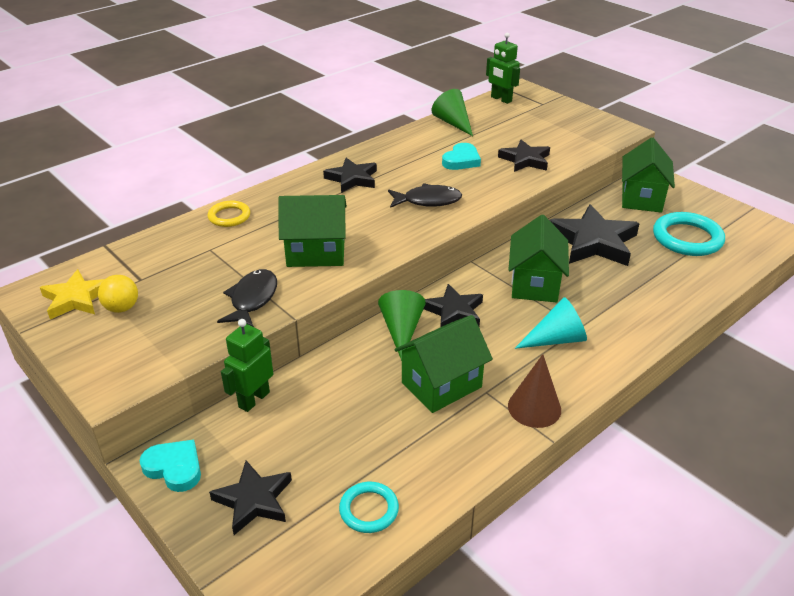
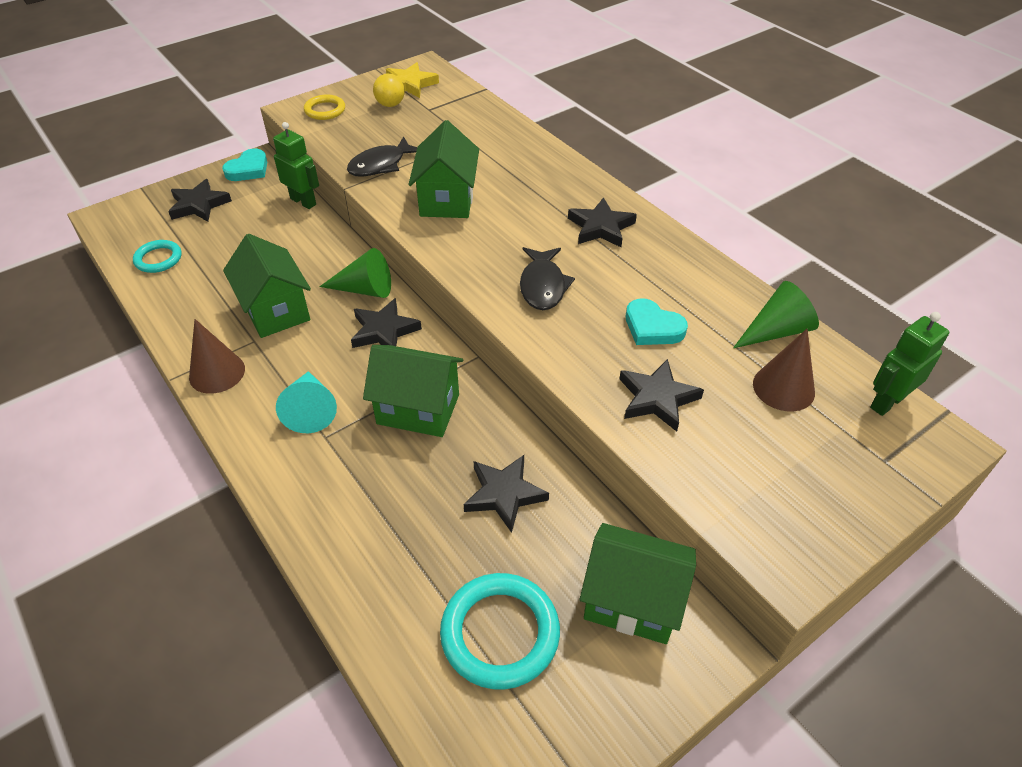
camera: 95 degrees right, 10 degrees up
(229, 216) = (525, 147): yellow ring -> yellow ring (325, 110)
(252, 299) = (381, 165): black fish -> black fish turned 120 degrees clockwise
(501, 124) = (783, 388): none -> brown cone
(593, 242) = (504, 494): black star -> black star, size x0.62

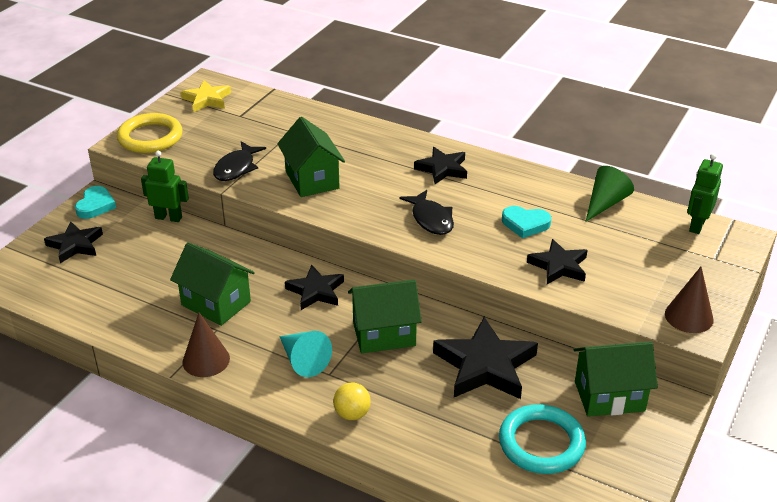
camera: 25 degrees left, 10 degrees down
(158, 259) = (77, 296): turquoise ring -> none
(325, 110) = (150, 137): yellow ring -> yellow ring, size x1.72
(364, 289) = (276, 267): green cone -> none
(390, 104) = (204, 119): yellow ball -> yellow ball (352, 414)
(504, 494) = (485, 366): black star -> black star, size x1.62
(783, 388) = (632, 236): brown cone -> brown cone (689, 316)

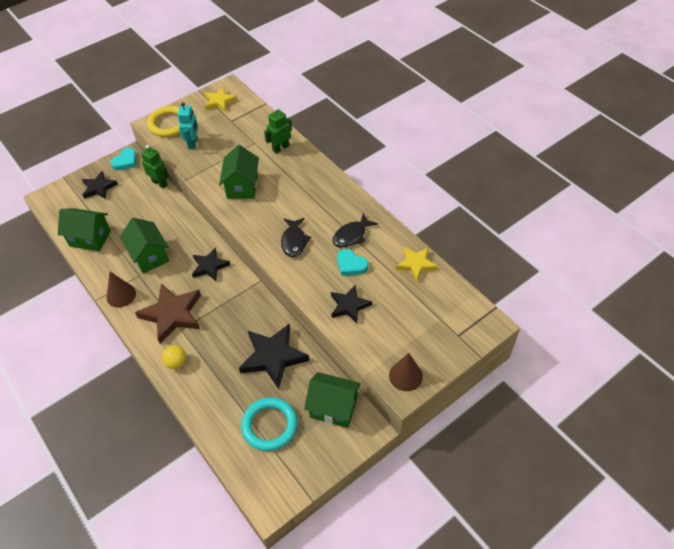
camera: 25 degrees right, 15 degrees up
(203, 150) = (193, 143): none -> turquoise robot
(236, 168) = (204, 163): black fish -> black fish (351, 235)
(303, 360) = (172, 314): turquoise cone -> brown star
(384, 334) = (229, 312): green house -> green house (90, 238)
(442, 169) = (328, 202): black star -> none
(605, 203) = (416, 264): green cone -> yellow star
(697, 225) = (465, 303): green robot -> green robot (280, 148)

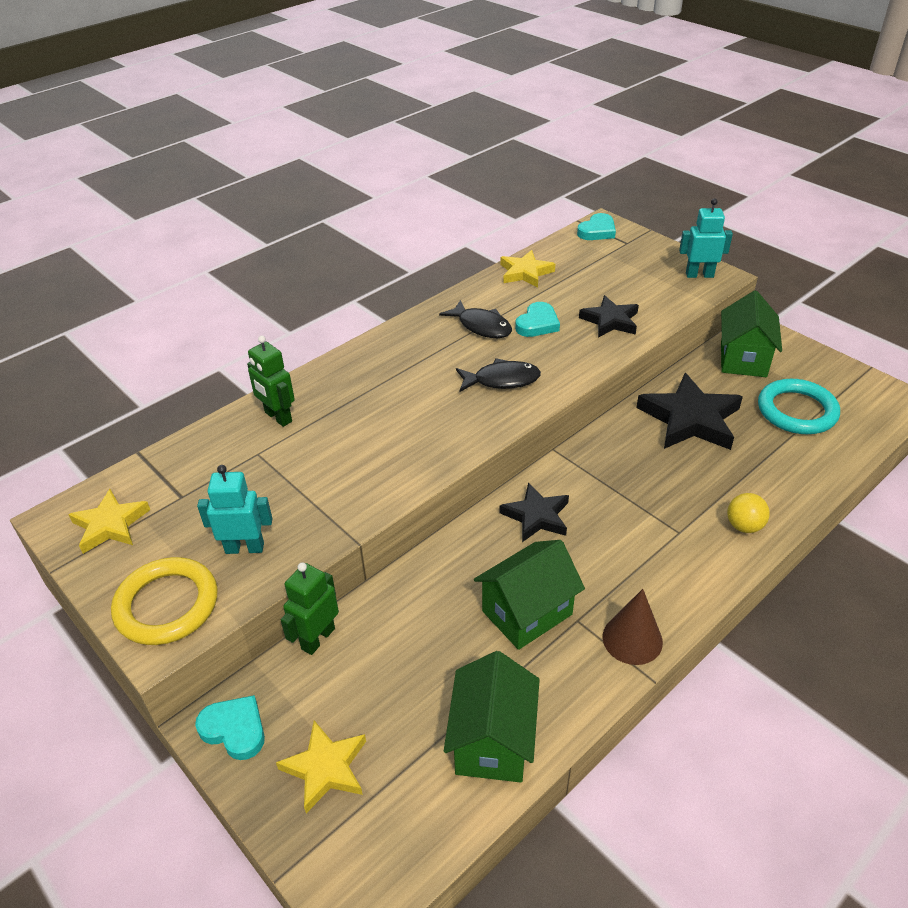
camera: 95 degrees left, 10 degrees down
(99, 188) = (326, 768): black star -> yellow star
(172, 314) = (653, 549): brown star -> none
(242, 186) = (378, 455): green house -> none
(405, 376) = (699, 275): brown cone -> turquoise robot
(477, 318) = (597, 231): none -> turquoise heart

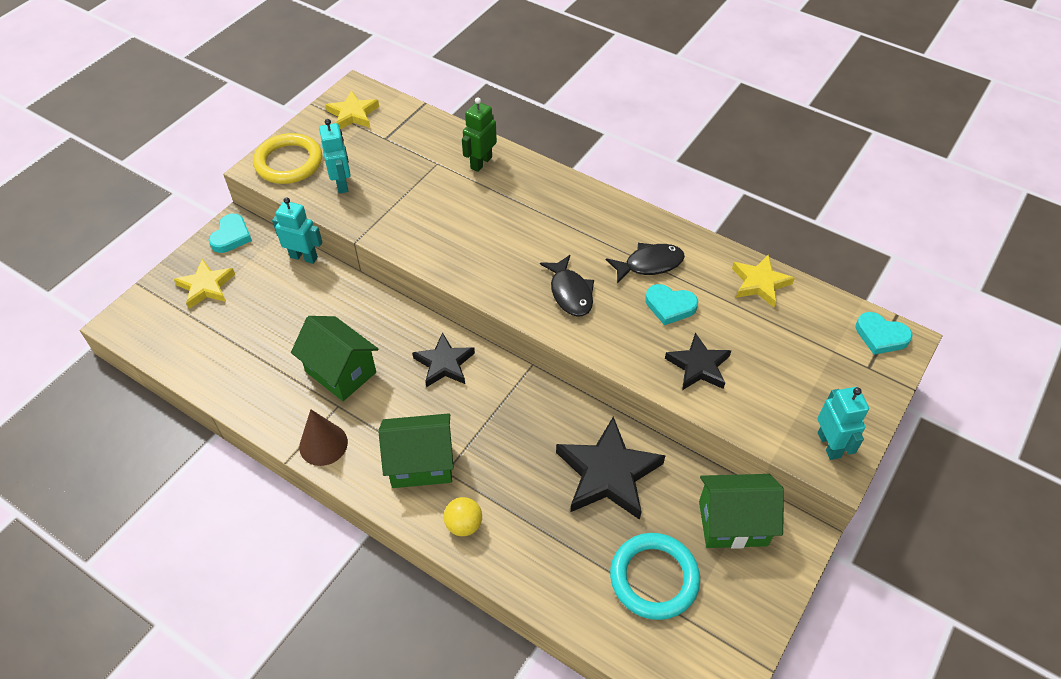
camera: 75 degrees right, 10 degrees up
(317, 638) = (304, 257): green robot -> turquoise robot
(481, 326) = (649, 264): black fish -> black fish turned 135 degrees counterclockwise
(492, 741) = (228, 368): green house -> green house (421, 463)

